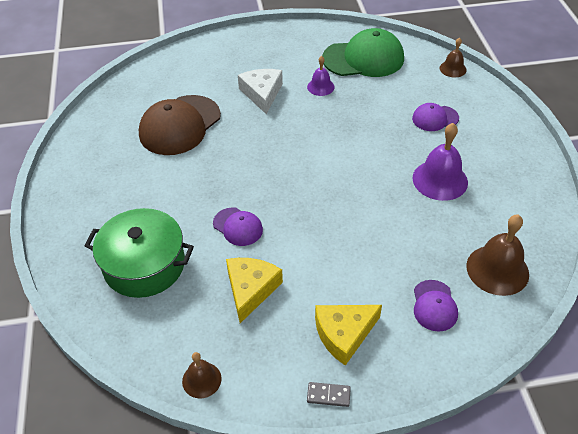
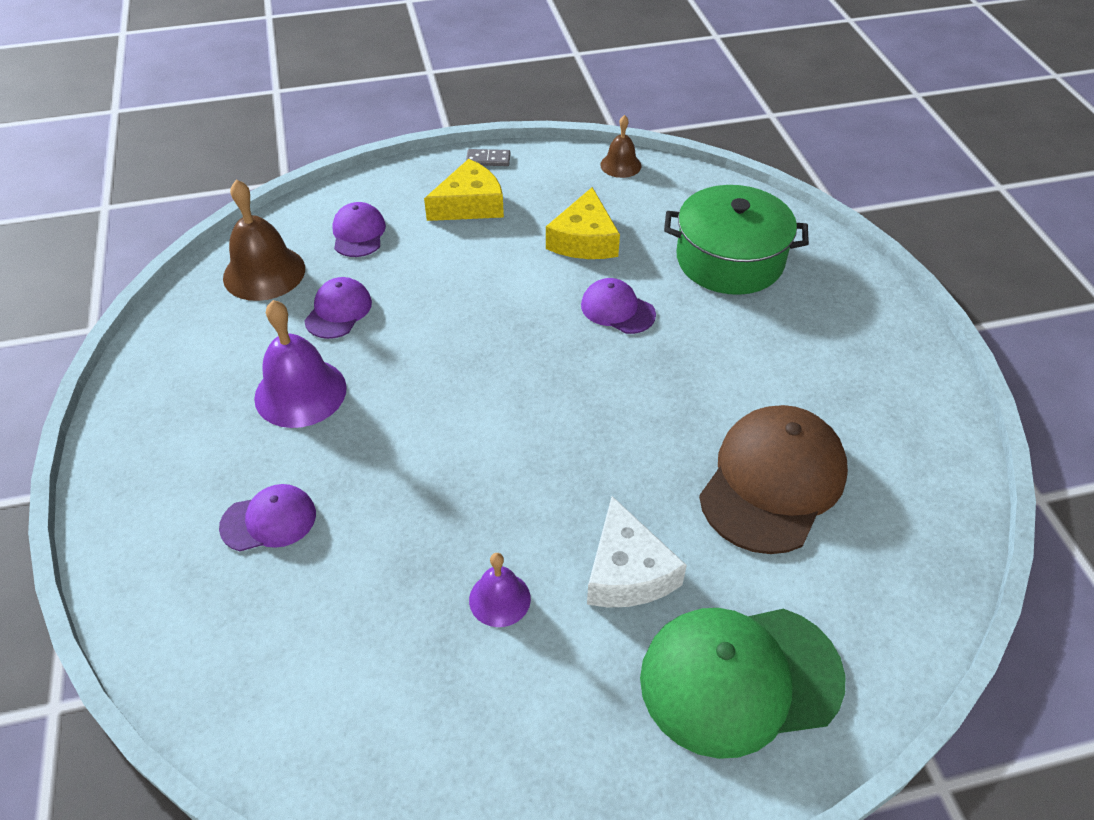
camera: 175 degrees right, 0 degrees up
(363, 59) = (391, 703): green cap -> green cap (740, 678)
(431, 234) = (338, 311): none -> purple cap
(453, 69) = (178, 675): brown bell -> none

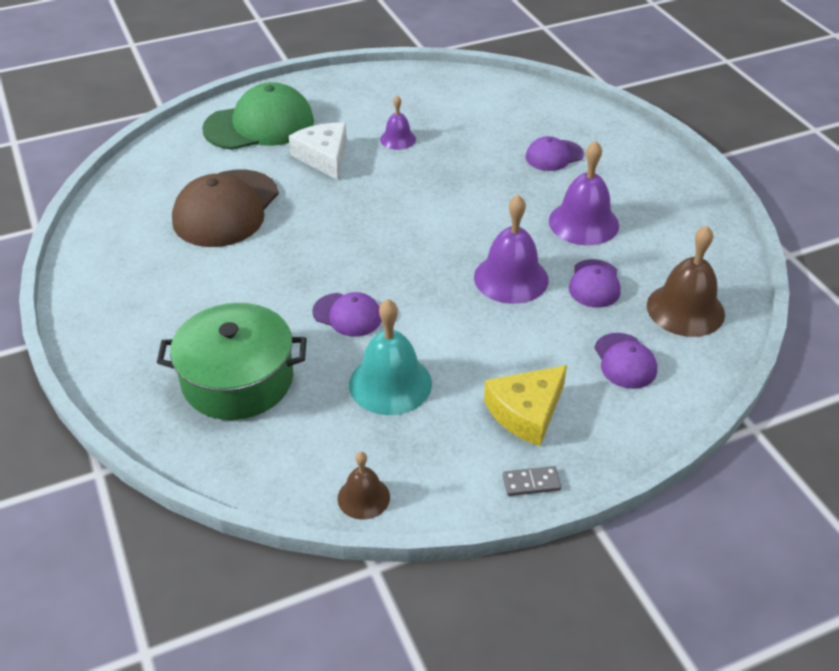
camera: 170 degrees right, 5 degrees down
(426, 329) = (511, 278): none -> purple bell
(584, 240) = (390, 383): yellow cheese -> turquoise bell

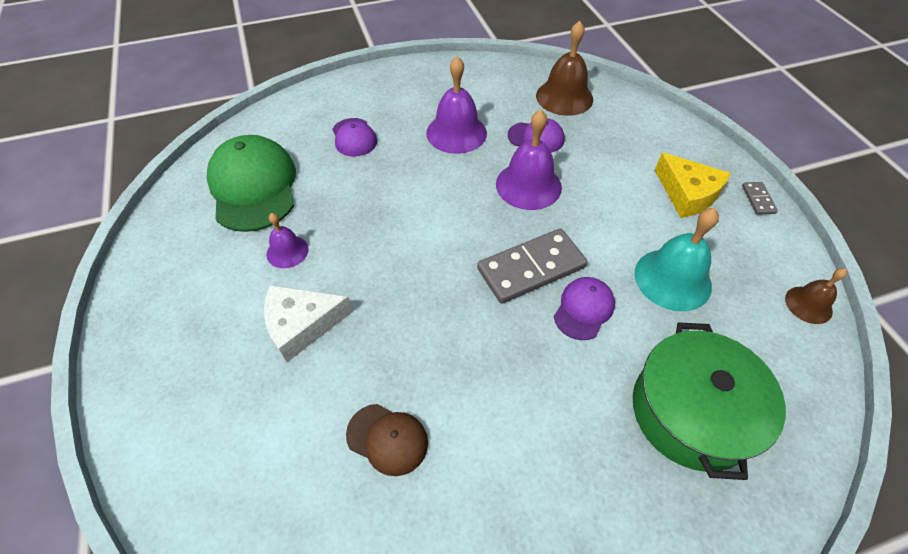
camera: 85 degrees left, 10 degrees up
(226, 209) = (387, 439): brown cap -> brown cap, size x0.52
(259, 125) = (201, 402): green cap -> green cap (253, 187)
(394, 280) = (531, 268): none -> grey domino
(625, 361) = (623, 135): purple cap -> none

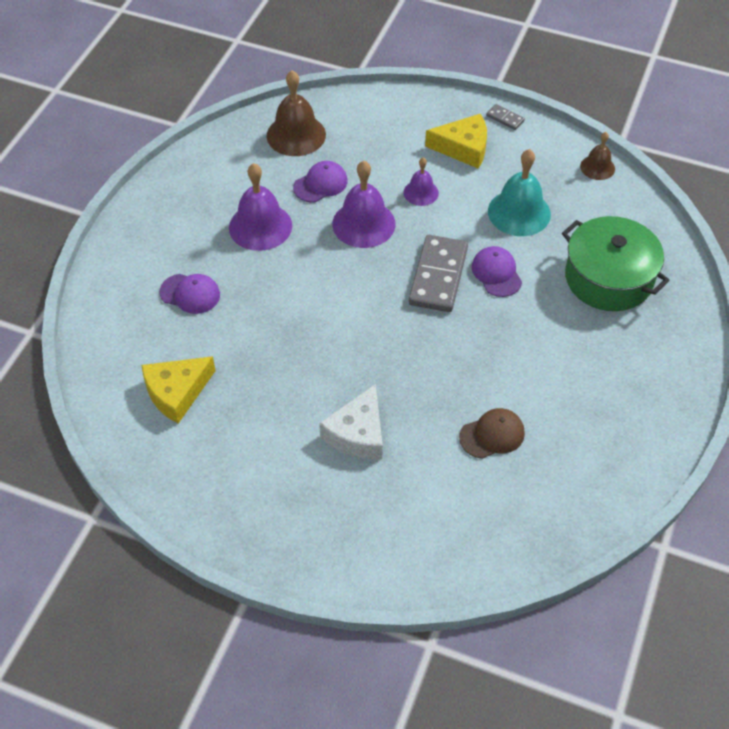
camera: 50 degrees left, 0 degrees up
(253, 187) = (176, 392): green cap -> yellow cheese
(287, 251) = (276, 406): purple bell -> purple bell (421, 192)

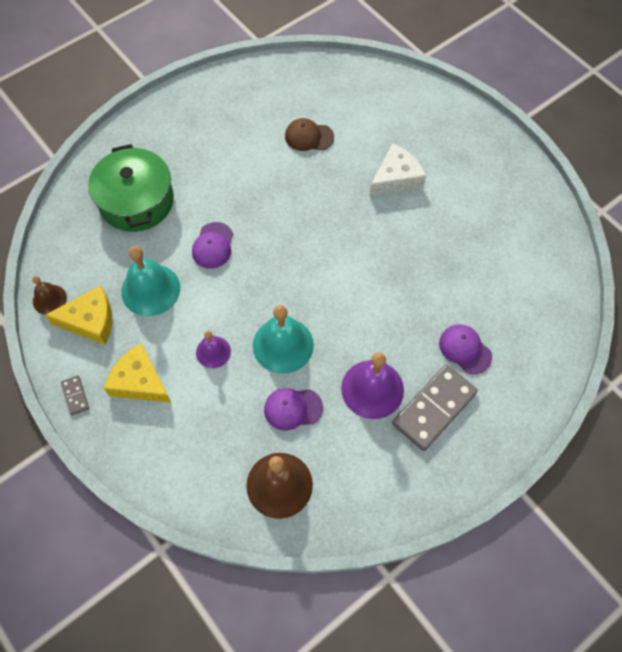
camera: 150 degrees left, 10 degrees up
(176, 392) = (511, 267): yellow cheese -> yellow cheese (90, 320)
(363, 224) = (283, 345): purple bell -> turquoise bell
(438, 276) = (258, 265): grey domino -> grey domino (434, 408)

